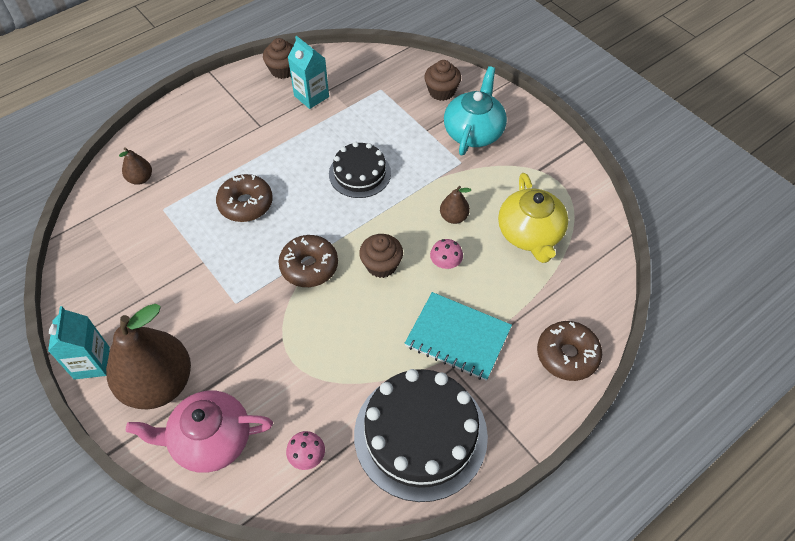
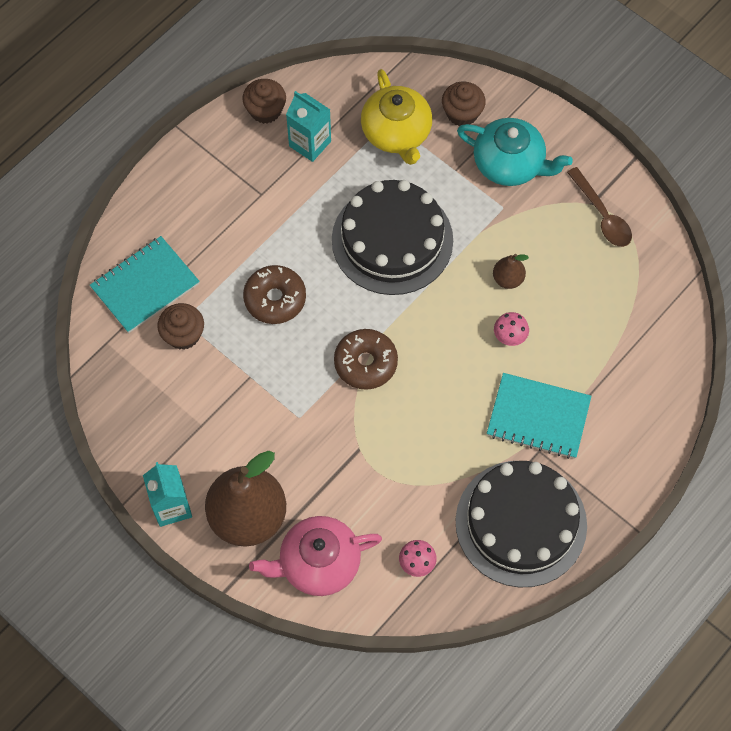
camera: 10 degrees left, 10 degrees up
(140, 179) = (145, 286): brown pear -> turquoise notebook
(360, 173) = (392, 240): black cake -> black cake, size x1.71
(381, 265) = (442, 349): brown cupcake -> brown cupcake (183, 335)
(473, 132) = (510, 164): turquoise teapot -> turquoise teapot turned 105 degrees clockwise
(530, 234) = (593, 286): yellow teapot -> yellow teapot (396, 133)
(547, 179) = (602, 215): none -> brown spoon
(567, 355) = (651, 418): brown donut -> none

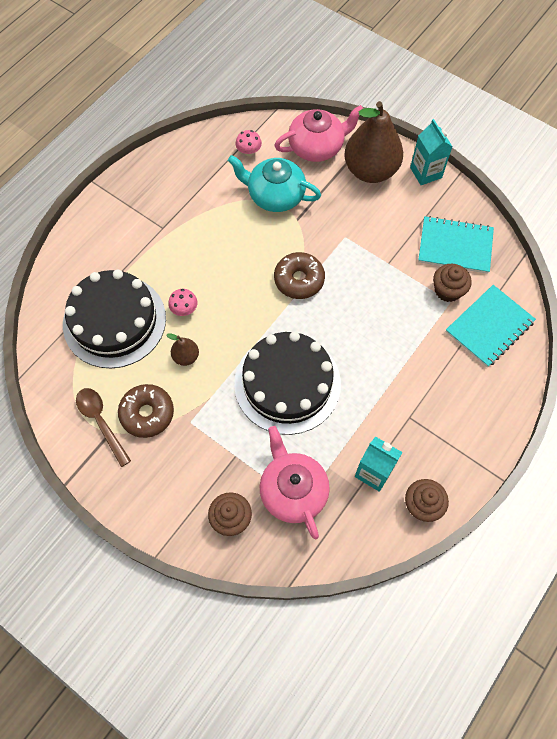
camera: 175 degrees right, 0 degrees up
(275, 299) = (379, 324): brown donut -> brown donut (147, 413)
(396, 133) = (293, 490): yellow teapot -> pink teapot
(510, 164) = (184, 466): turquoise teapot -> turquoise teapot (275, 195)
(521, 523) = (176, 180): black cake -> black cake (114, 321)
(538, 417) = (162, 251): turquoise notebook -> turquoise notebook (455, 246)

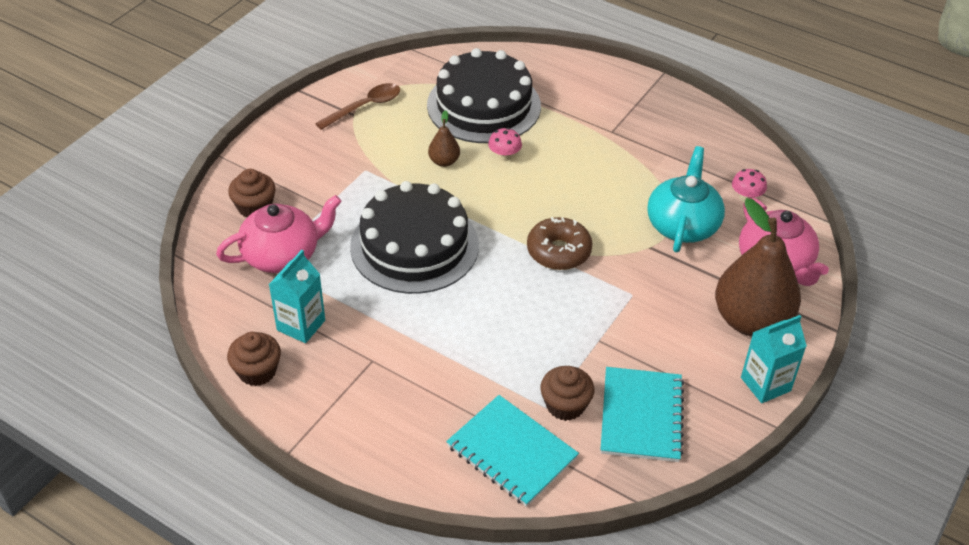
camera: 85 degrees right, 20 degrees down
(147, 413) = (375, 138): brown donut -> none

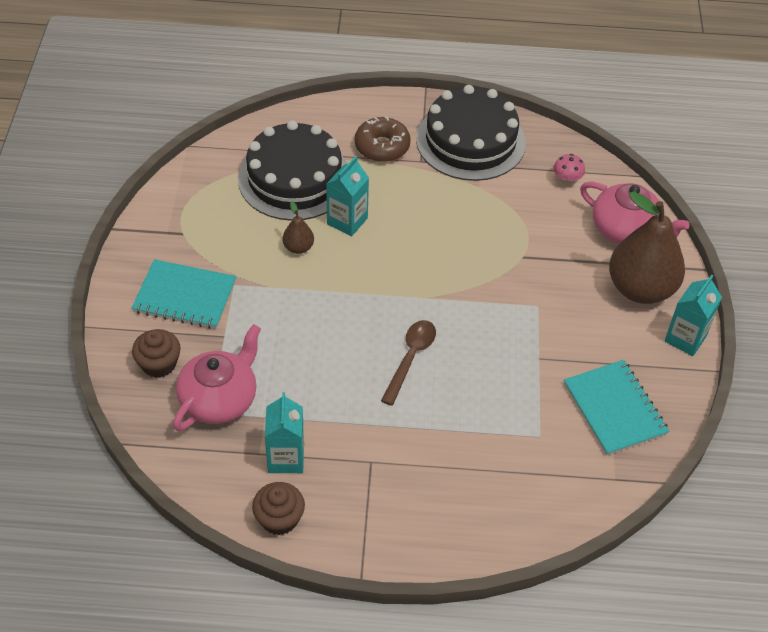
camera: 30 degrees left, 5 degrees up
(365, 107) = (188, 222): brown spoon -> brown spoon (410, 358)
(414, 246) = (330, 339): black cake -> black cake (470, 141)
(504, 156) = (347, 221): pink mushroom -> turquoise carton
(512, 452) = (539, 487): turquoise notebook -> turquoise notebook (185, 296)
(558, 251) = (454, 292): brown donut -> brown donut (382, 146)
(565, 405) = (552, 427): brown cupcake -> none
(683, 225) = (535, 225): turquoise teapot -> none

